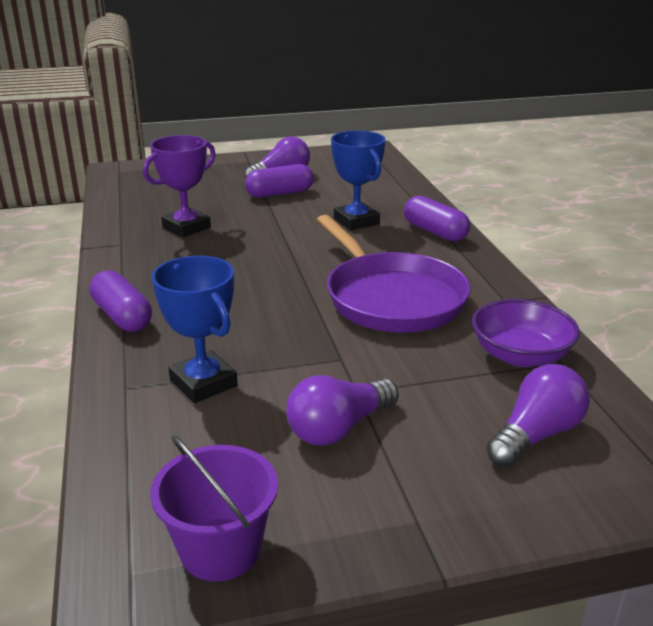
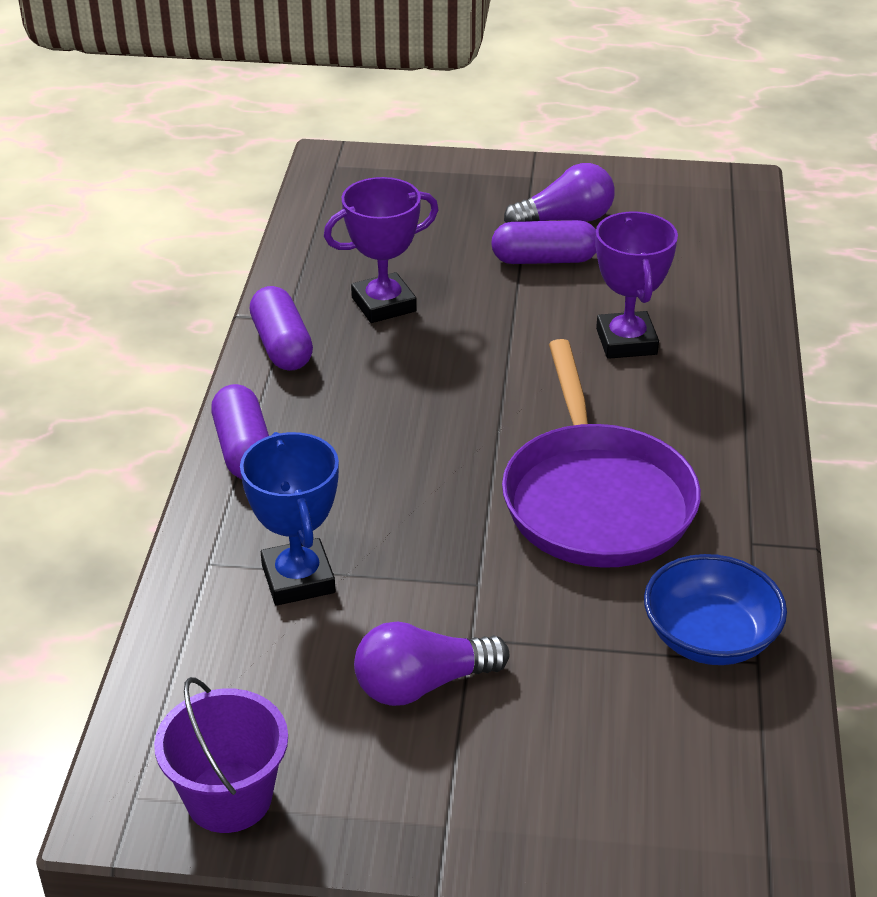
camera: 20 degrees right, 10 degrees up
(356, 221) = (626, 342): blue trophy -> purple trophy
(435, 232) = (730, 388): purple capsule -> purple capsule (282, 345)
(520, 355) = (709, 637): purple bowl -> blue bowl
(536, 435) = (650, 758): purple light bulb -> none

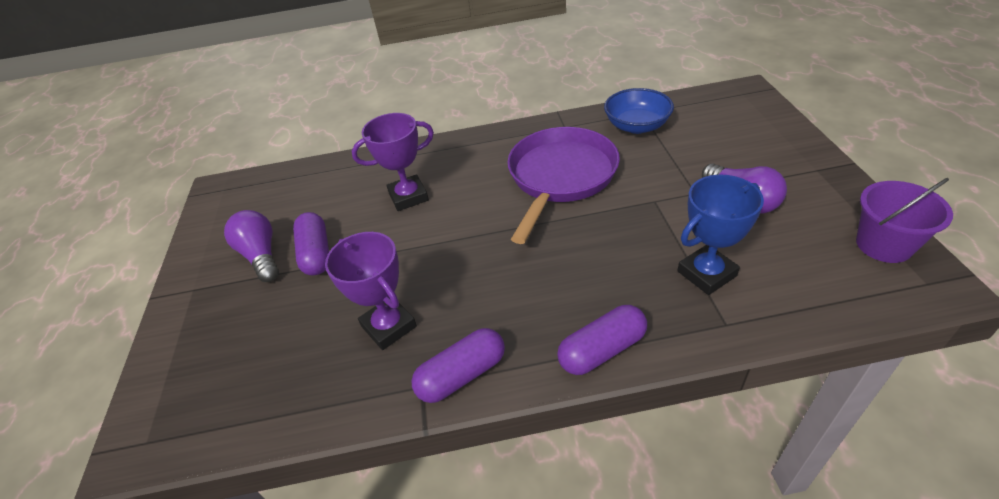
camera: 100 degrees left, 5 degrees up
(595, 499) = (560, 177): purple pan -> purple pan turned 45 degrees counterclockwise

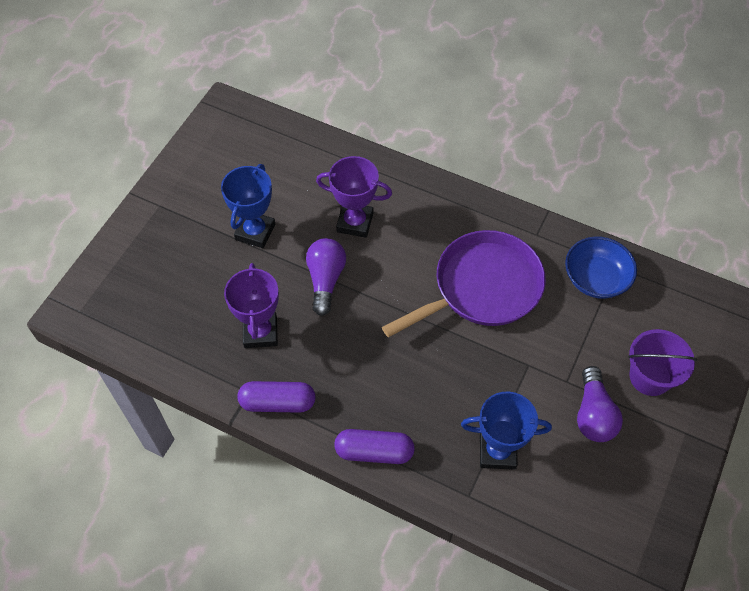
camera: 30 degrees right, 15 degrees up
(261, 255) = (218, 206): purple light bulb -> purple light bulb (325, 280)
(316, 253) = (255, 232): purple capsule -> blue trophy
(884, 244) = (647, 528): purple bucket -> purple bucket (650, 377)

